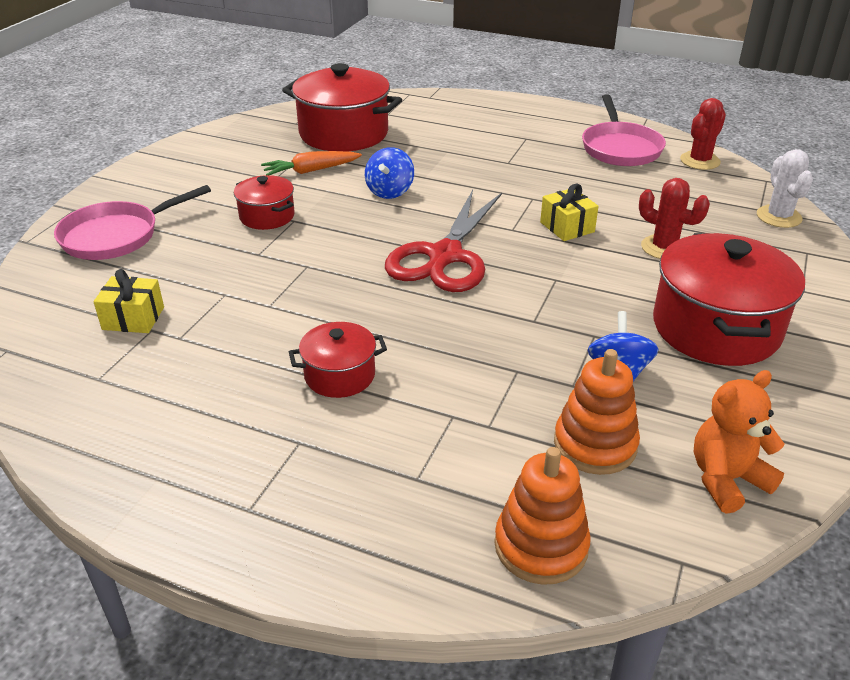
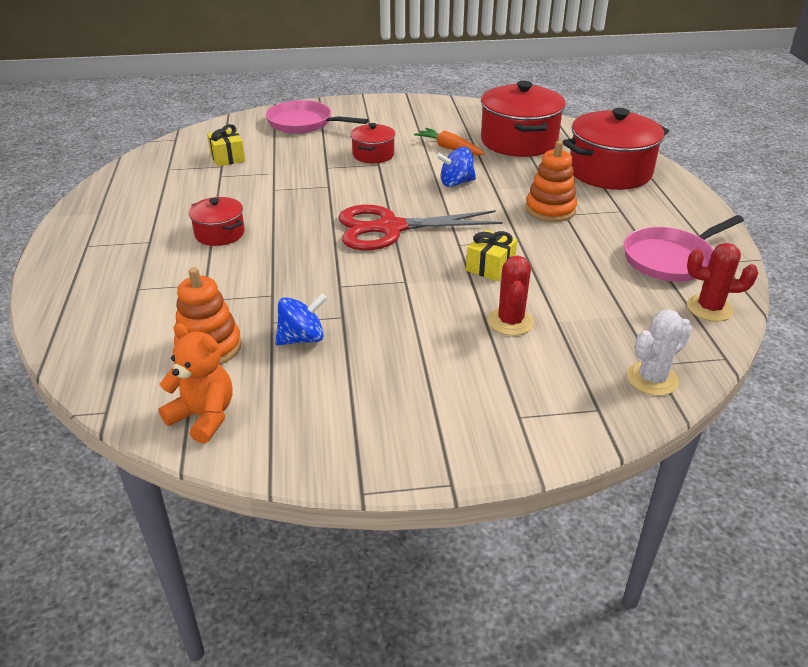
camera: 60 degrees right, 0 degrees up
(541, 546) = (97, 349): orange stacking toy -> orange stacking toy (550, 210)
(716, 328) = (405, 375): red pot -> red pot (609, 172)

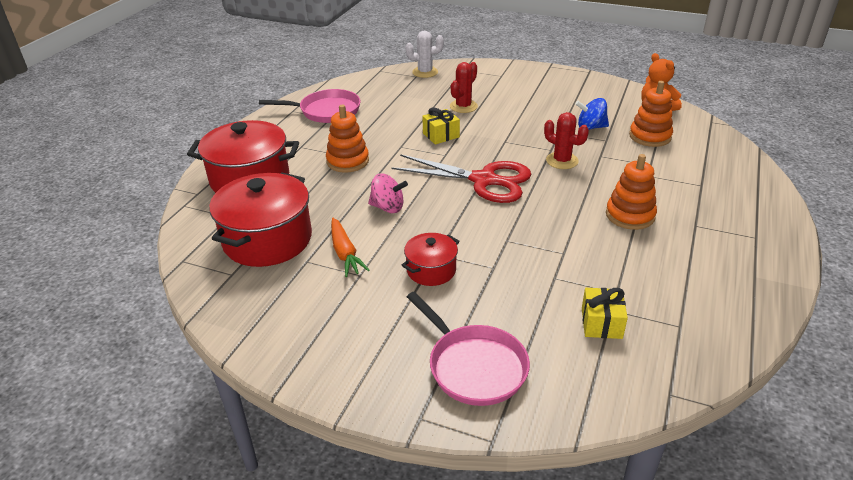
camera: 150 degrees left, 0 degrees up
(219, 234) = (630, 215): red pot -> orange stacking toy
(456, 183) = (388, 207): blue spinning top -> pink spinning top
(709, 308) = (351, 87): red cactus -> red cactus (562, 161)

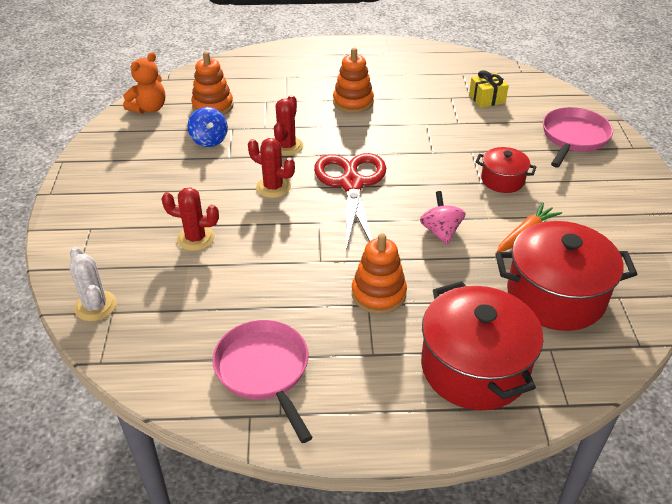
camera: 115 degrees left, 5 degrees up
(441, 135) = (277, 237): yellow gift -> none
(504, 144) = (273, 187): none -> red cactus

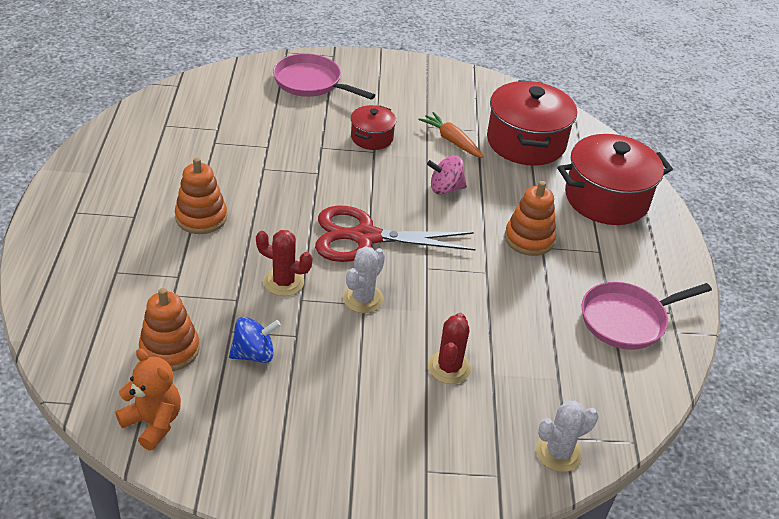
camera: 90 degrees left, 0 degrees up
(273, 187) = (363, 299): red cactus -> white cactus
(487, 99) = (225, 119): yellow gift -> none

